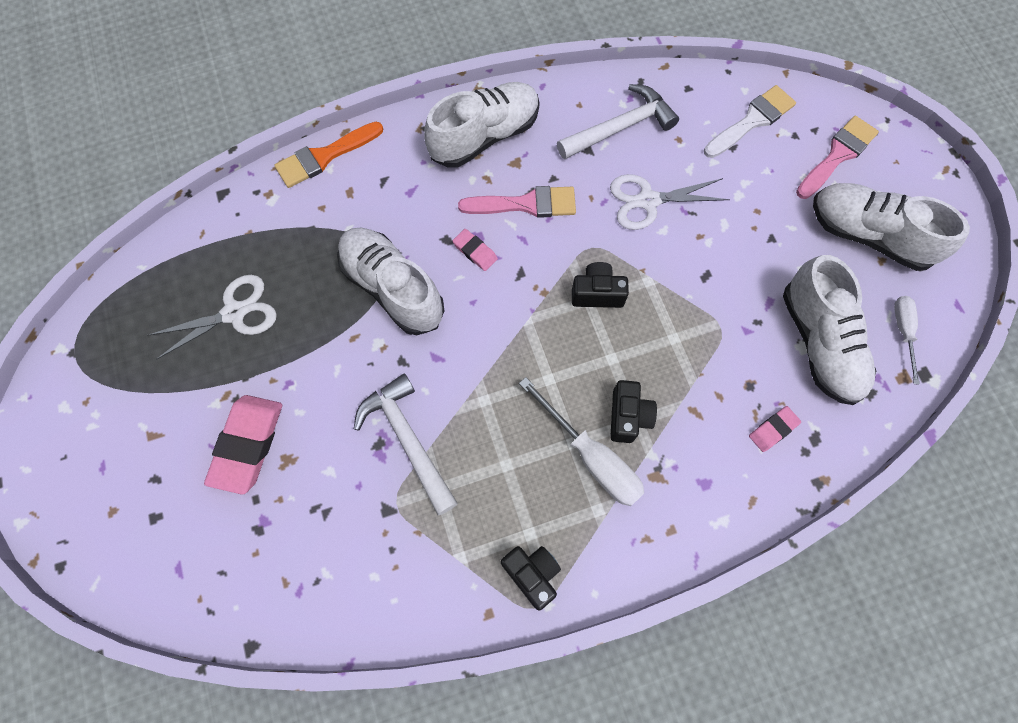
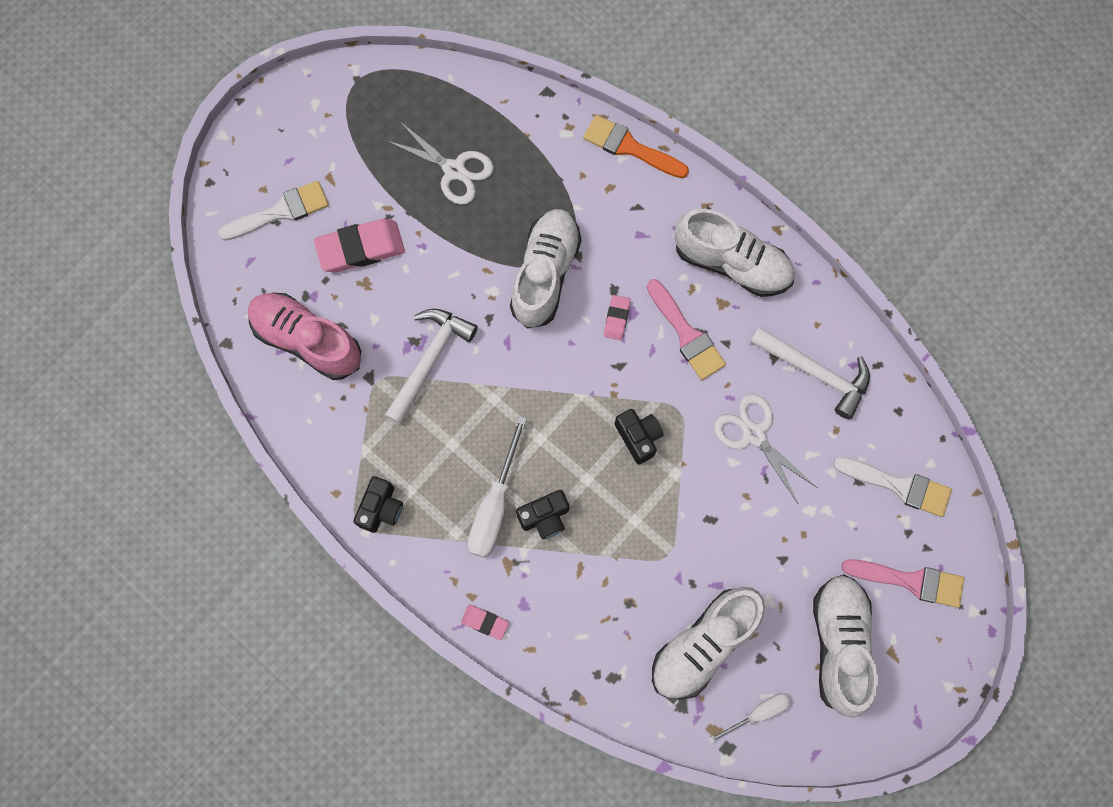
camera: 60 degrees right, 5 degrees up
(150, 506) = (281, 212): none -> white brush
(307, 554) = (307, 340): none -> pink shoe
(773, 430) = (600, 639): pink eraser -> pink eraser (485, 622)

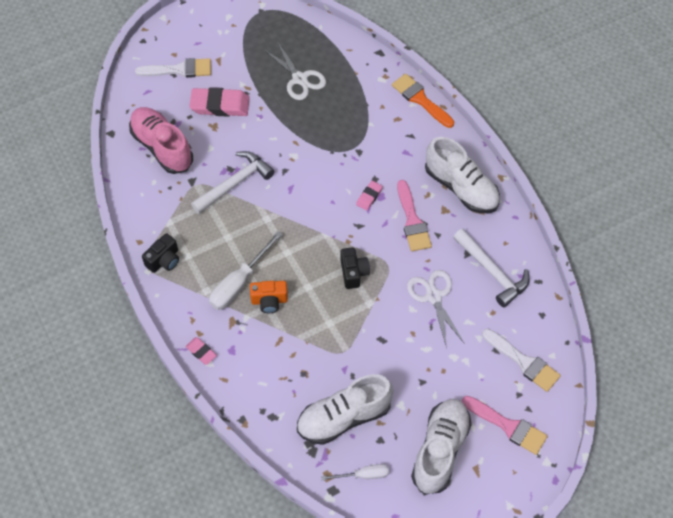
camera: 20 degrees right, 15 degrees down
(545, 274) = (333, 156): white shoe -> none
(545, 517) = (269, 301): black camera -> orange camera

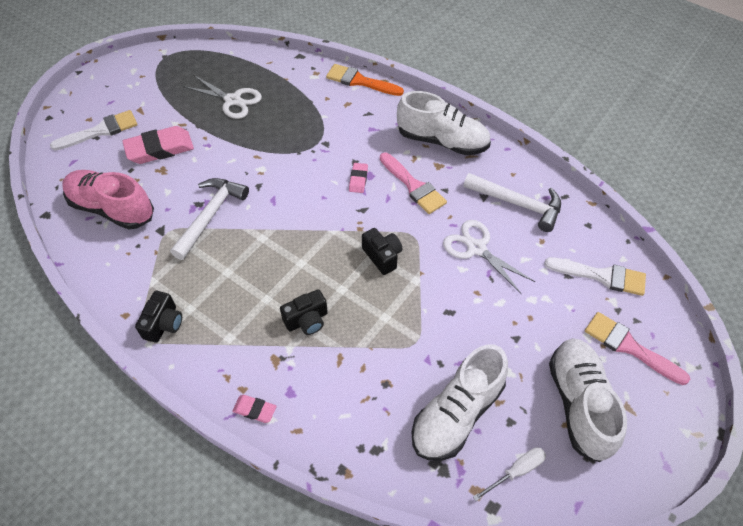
camera: 25 degrees left, 5 degrees down
(239, 283) = (263, 314): white screwdriver -> none
(269, 301) = (307, 320): orange camera -> black camera
(508, 426) = (629, 347): pink brush -> pink brush turned 150 degrees counterclockwise

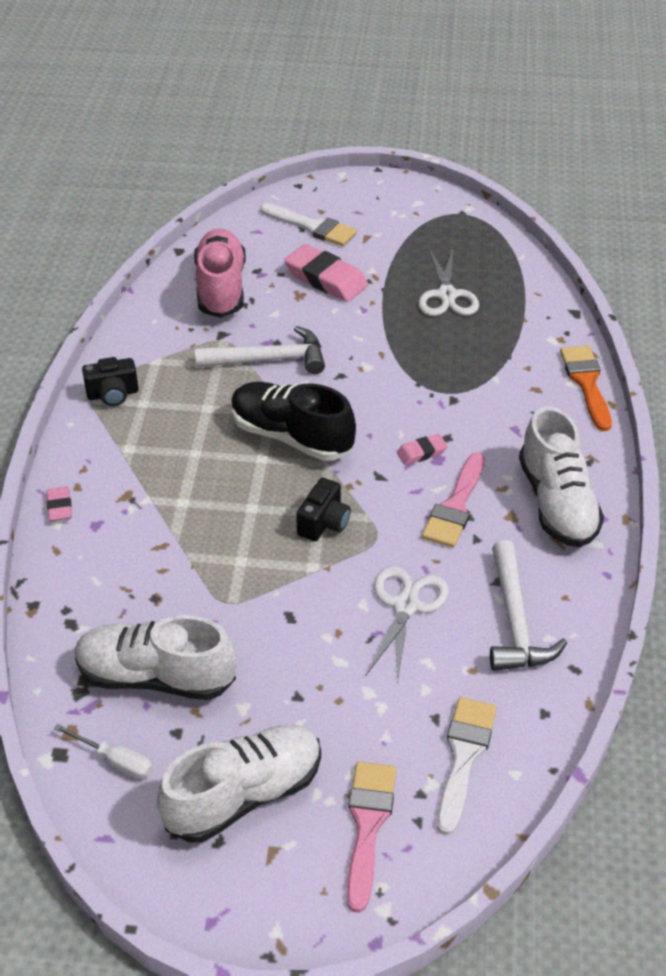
camera: 60 degrees right, 10 degrees down
(293, 237) = (291, 436): none -> black shoe
(307, 320) = (191, 497): black camera -> none
(601, 276) = (464, 756): white brush -> white brush turned 150 degrees counterclockwise

